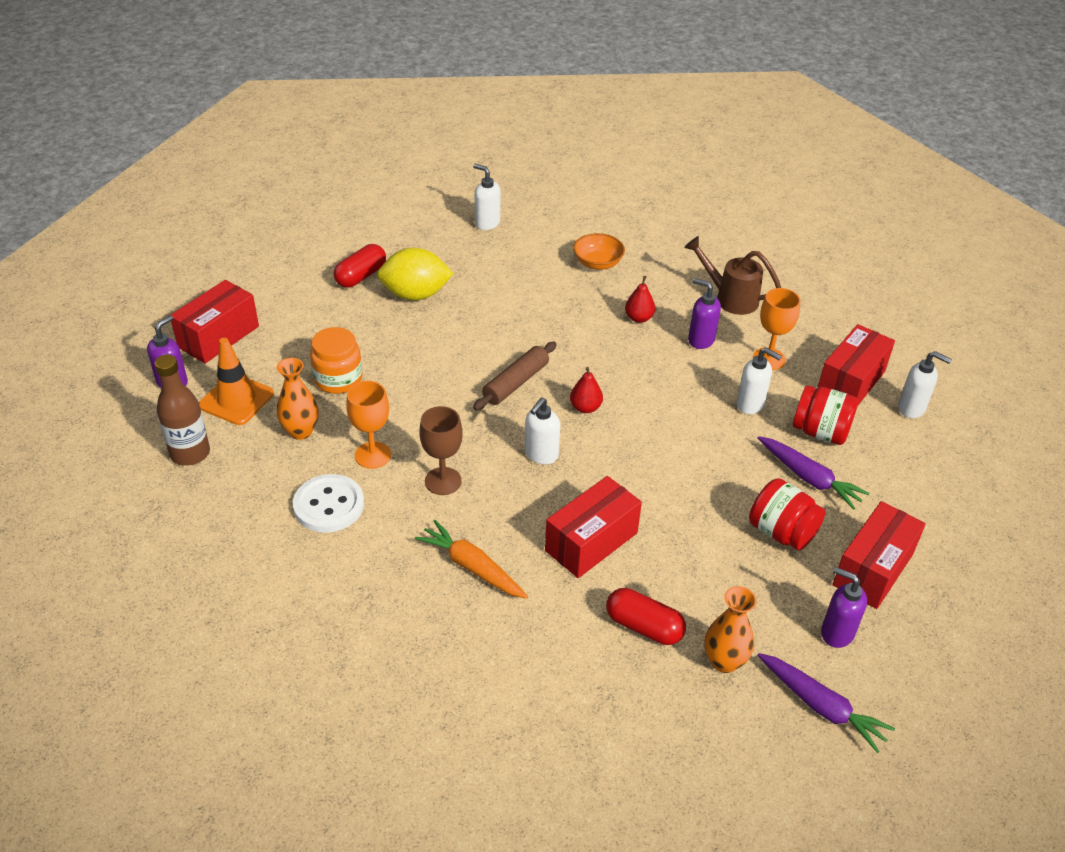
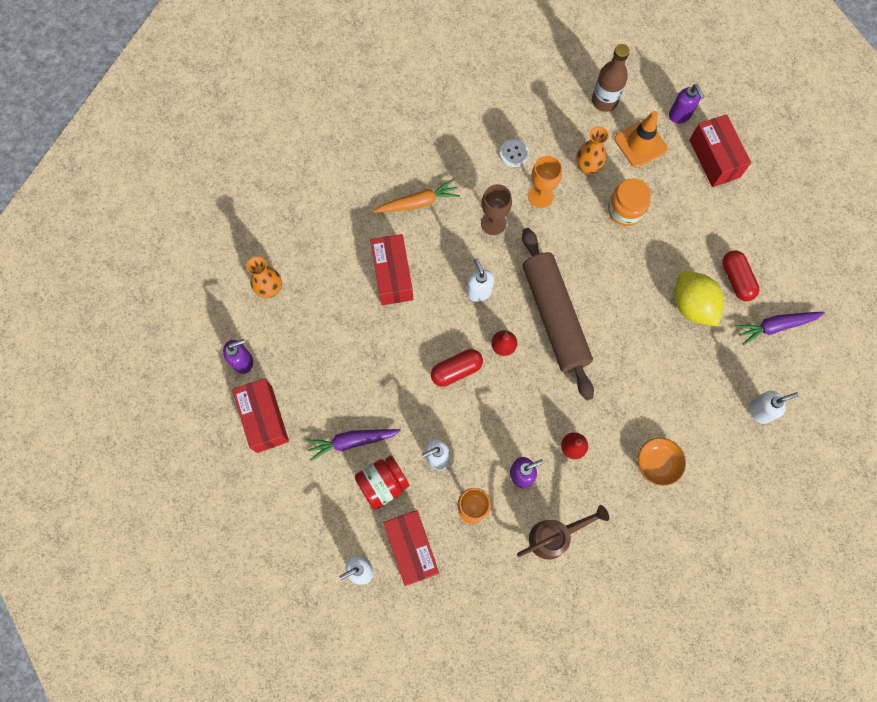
camera: 125 degrees right, 30 degrees up
(329, 505) = (513, 153): white button -> white button, size x0.62
(415, 294) = (692, 305): yellow lemon -> yellow lemon turned 60 degrees counterclockwise
(516, 383) = (554, 317): brown rolling pin -> brown rolling pin, size x1.86
(644, 626) = (319, 264): red capsule -> red capsule (456, 370)
(781, 532) = (325, 388): red jar -> none
(821, 706) = (211, 316): purple carrot -> purple carrot (775, 326)

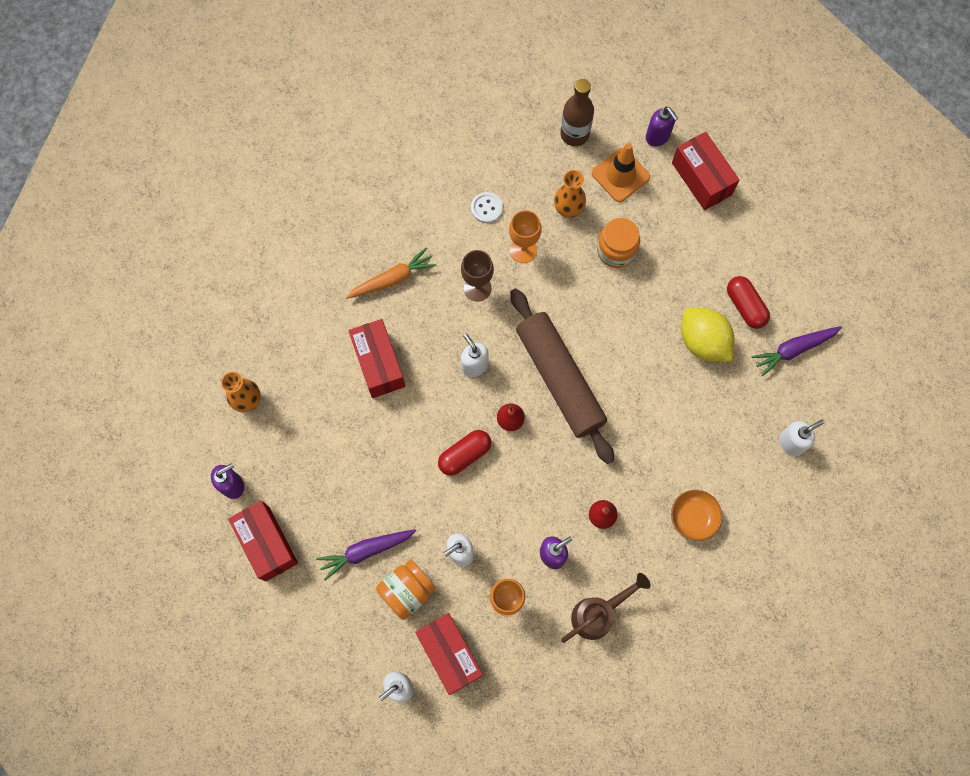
camera: 10 degrees left, 0 degrees up
(383, 484) = (407, 591): red jar -> orange jar

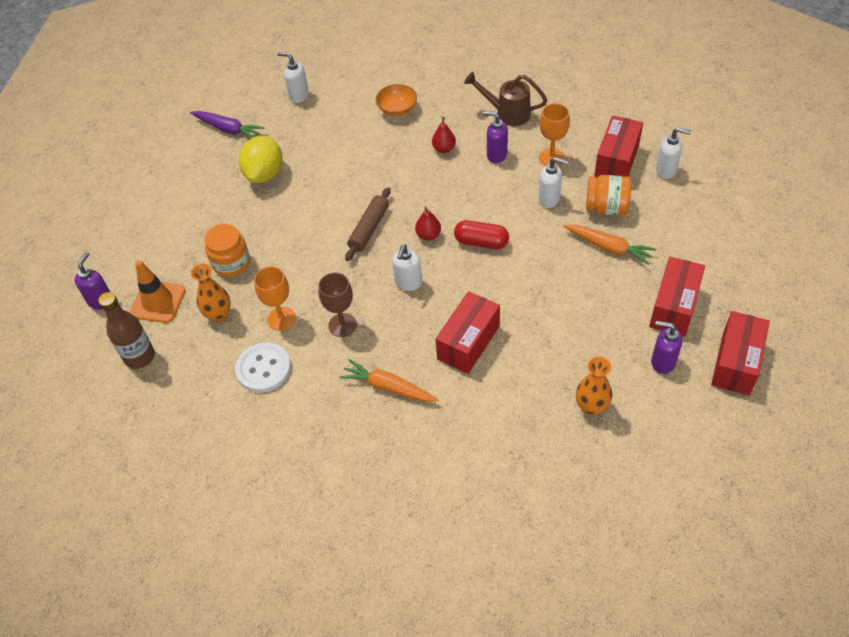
camera: 125 degrees left, 20 degrees down
(366, 551) = (609, 247): purple carrot -> orange carrot
(486, 208) = (263, 369): white button -> white button, size x1.60
(560, 379) = (369, 229): brown rolling pin -> brown rolling pin, size x0.54
(701, 179) = (122, 252): red box -> red box (735, 363)
(745, 306) = (215, 169): red capsule -> none

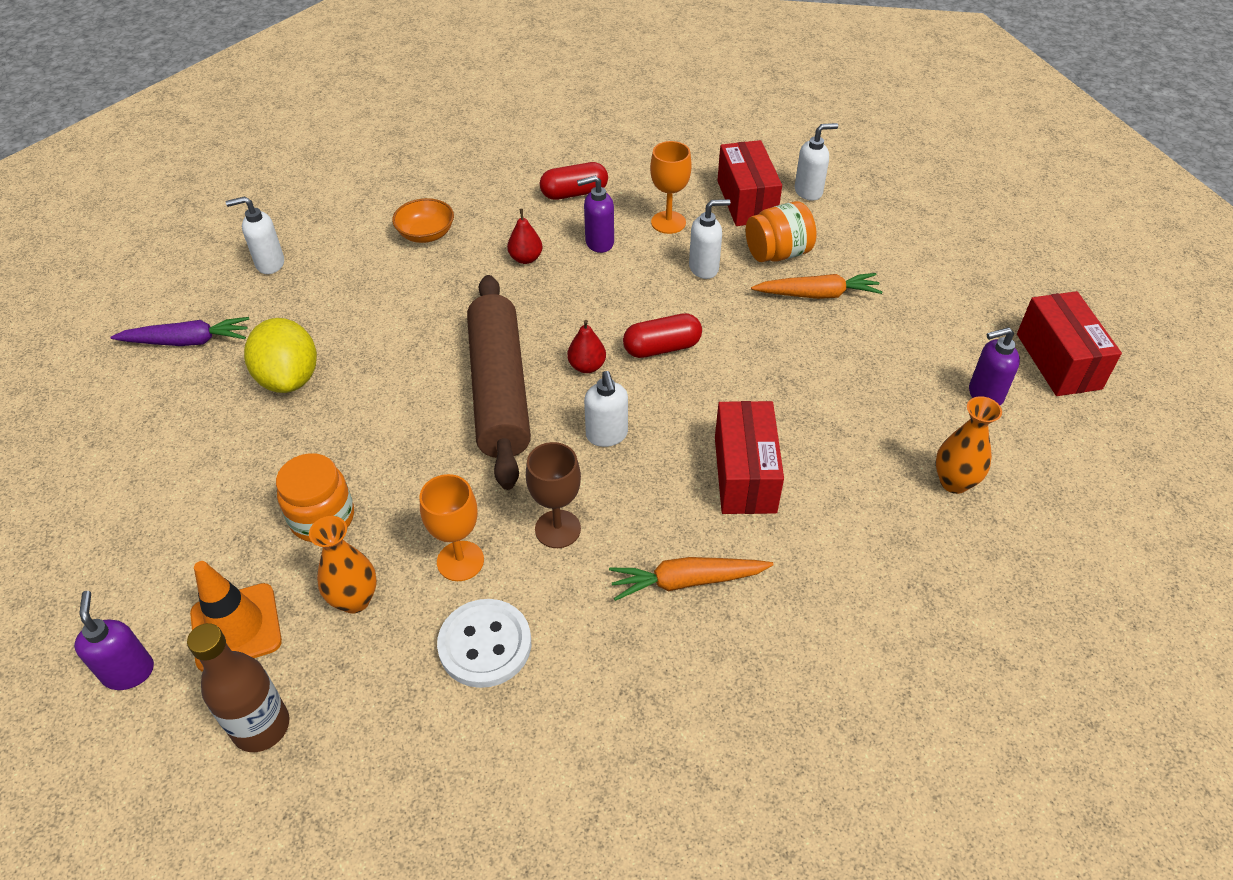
camera: 35 degrees left, 5 degrees down
(369, 229) = (499, 390): brown rolling pin -> brown rolling pin, size x1.86
(507, 113) = (574, 193): brown watering can -> red capsule
(673, 307) = (942, 329): red box -> none

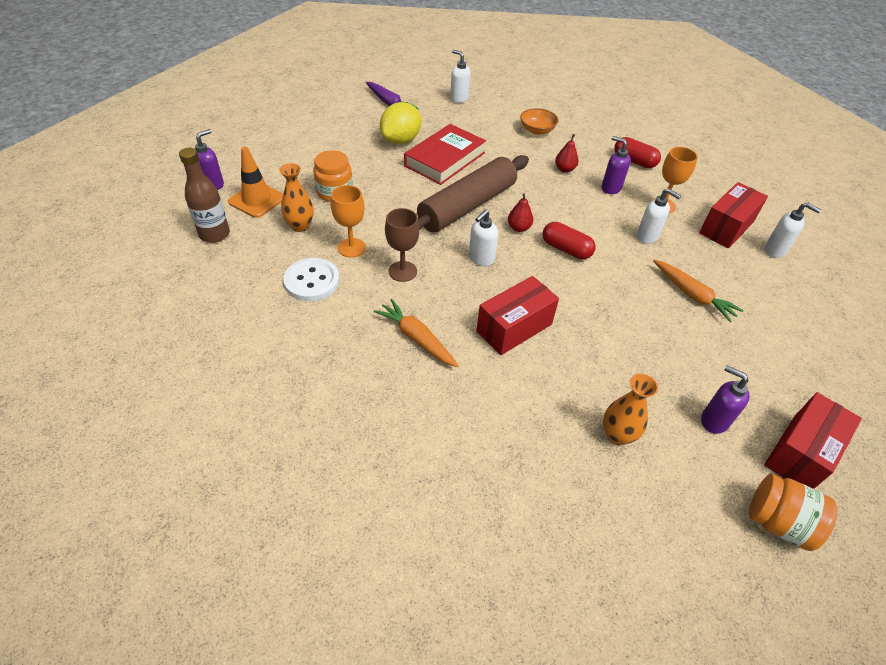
camera: 50 degrees right, 0 degrees up
(383, 356) = (444, 159): none -> red book
(777, 253) = (702, 261): orange jar -> orange jar (778, 522)

